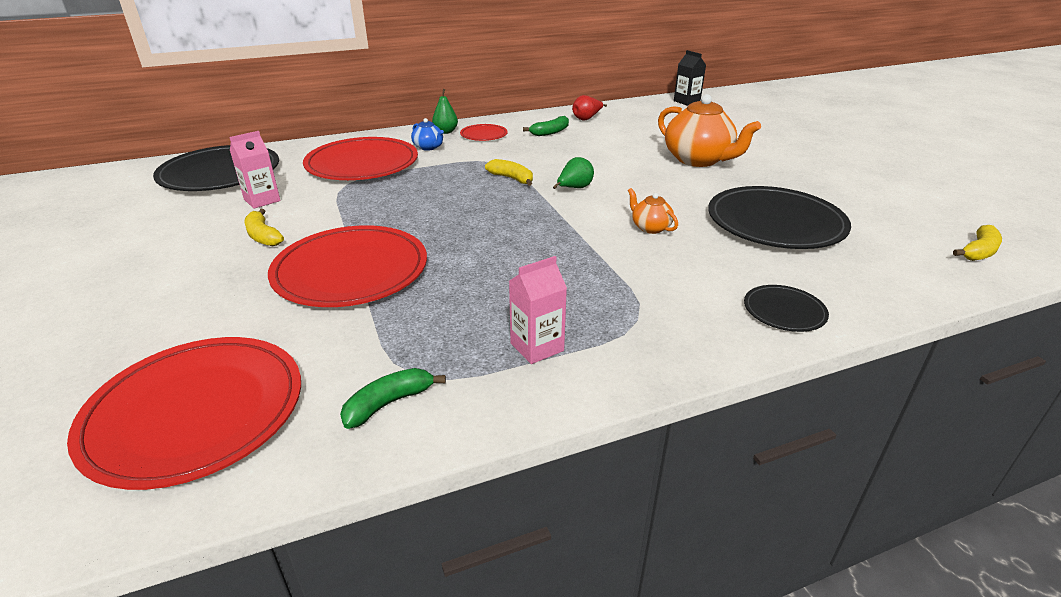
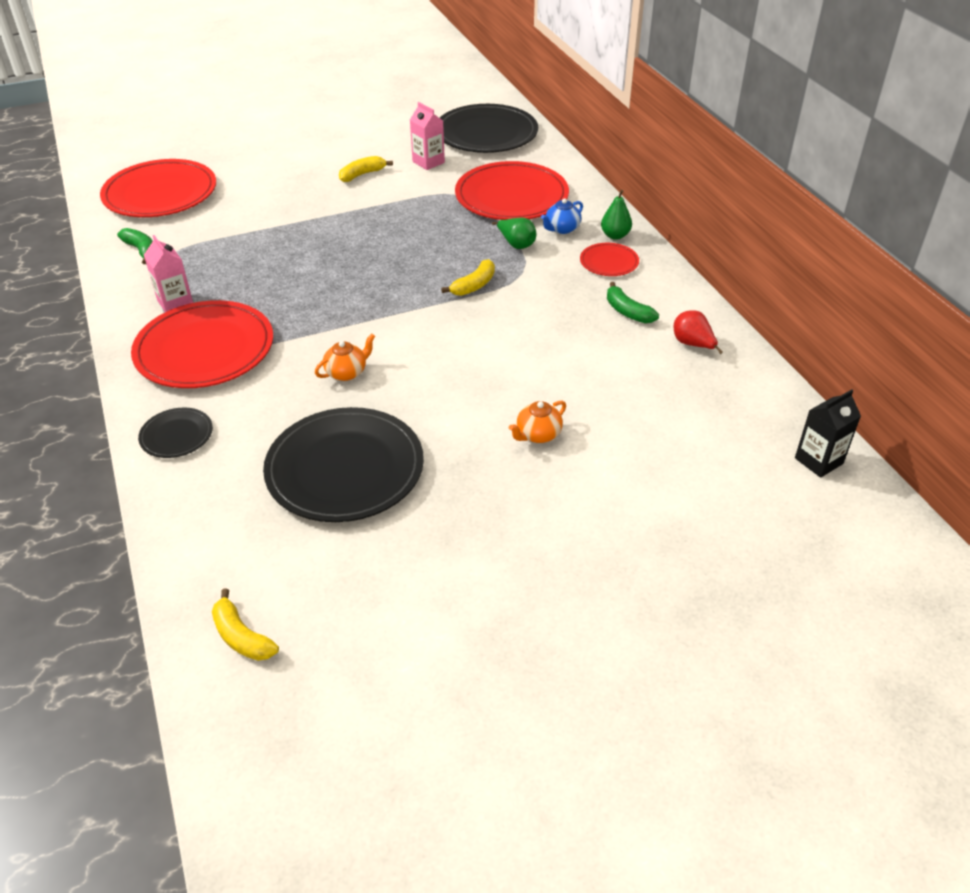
camera: 90 degrees right, 10 degrees up
(351, 271) = (299, 218): red plate -> red plate (204, 349)
(574, 188) = (447, 326): green pear -> green pear (516, 244)
(698, 160) = (538, 435): orange teapot -> orange teapot, size x0.48

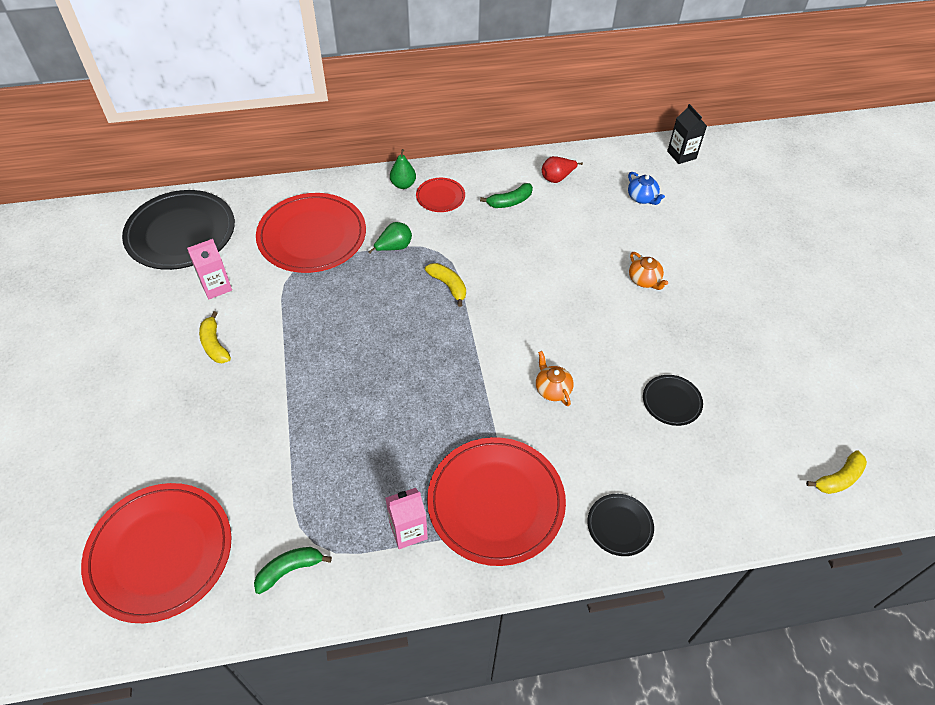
camera: 80 degrees left, 10 degrees up
(345, 469) = (671, 401): black plate -> black plate, size x0.47
(562, 229) = (380, 214): blue teapot -> blue teapot (642, 198)

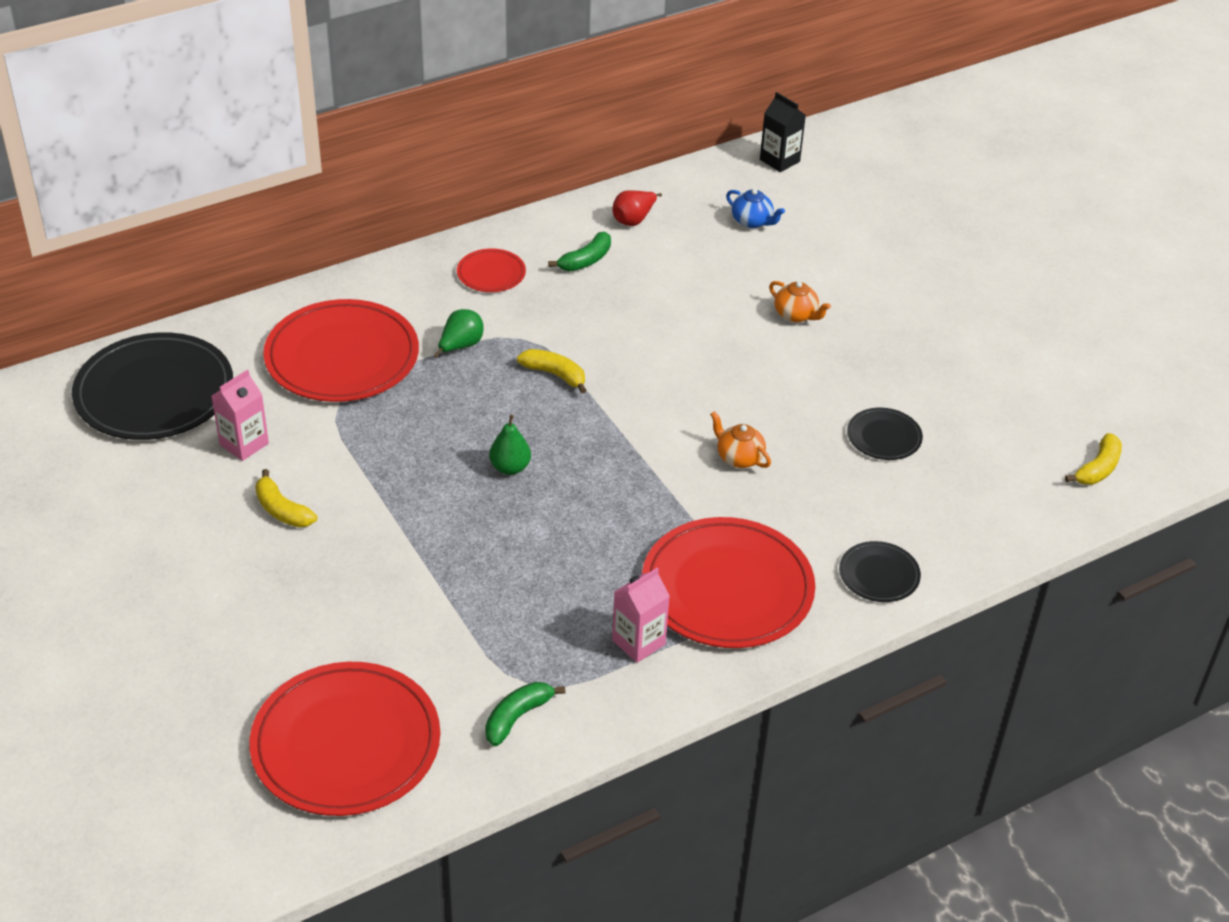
camera: 20 degrees left, 10 degrees down
(403, 185) = (433, 269): green pear -> green pear (510, 468)

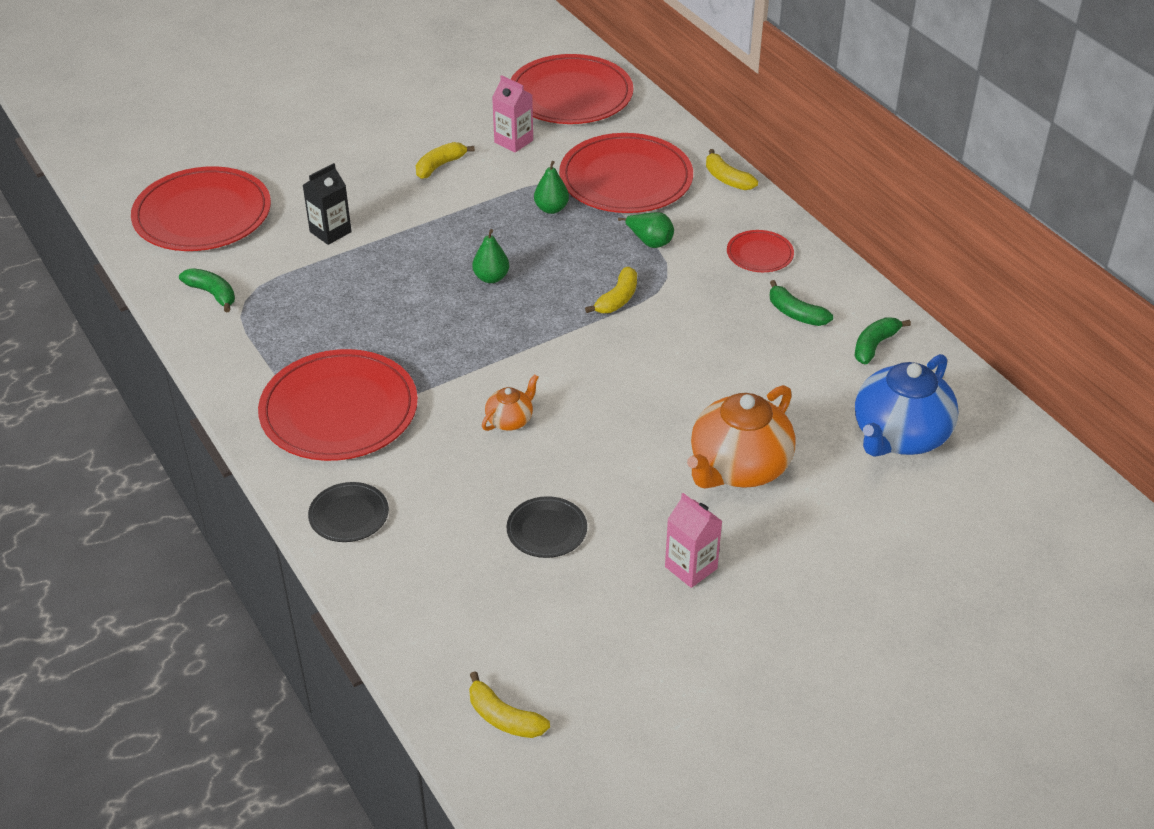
camera: 90 degrees right, 0 degrees up
(154, 392) = (570, 95): black plate -> red plate
(357, 283) = (727, 179): none -> yellow banana
(389, 417) = (551, 209): none -> green pear
(634, 220) = (874, 345): red pear -> green banana
(638, 642) = (281, 357): pink carton -> pink carton (691, 567)
(752, 221) = (899, 436): blue teapot -> blue teapot, size x2.09
(779, 160) = (1030, 462): black carton -> black carton (330, 232)
(796, 315) = (738, 467): orange teapot -> orange teapot, size x2.09

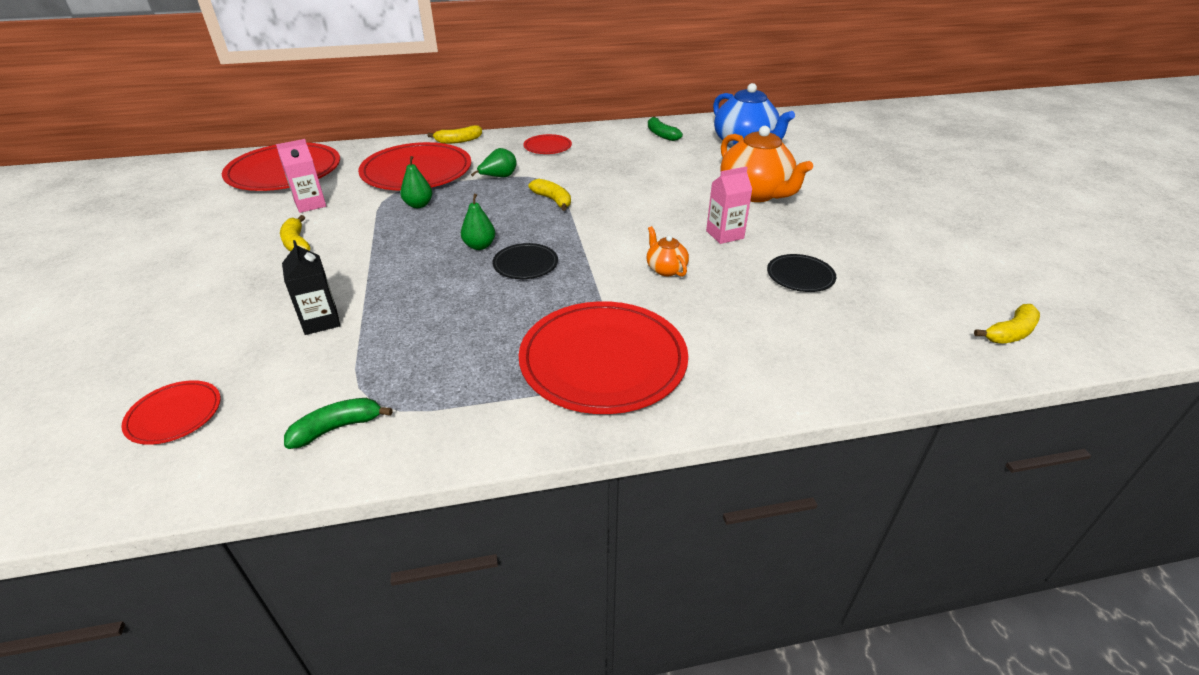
camera: 70 degrees left, 5 degrees down
(202, 215) = (174, 414): red plate -> red plate, size x0.47
(349, 515) = (756, 378): black plate -> black plate (525, 264)
(691, 567) = (849, 227): pink carton -> pink carton (724, 234)
(795, 313) = (615, 148): green banana -> none

